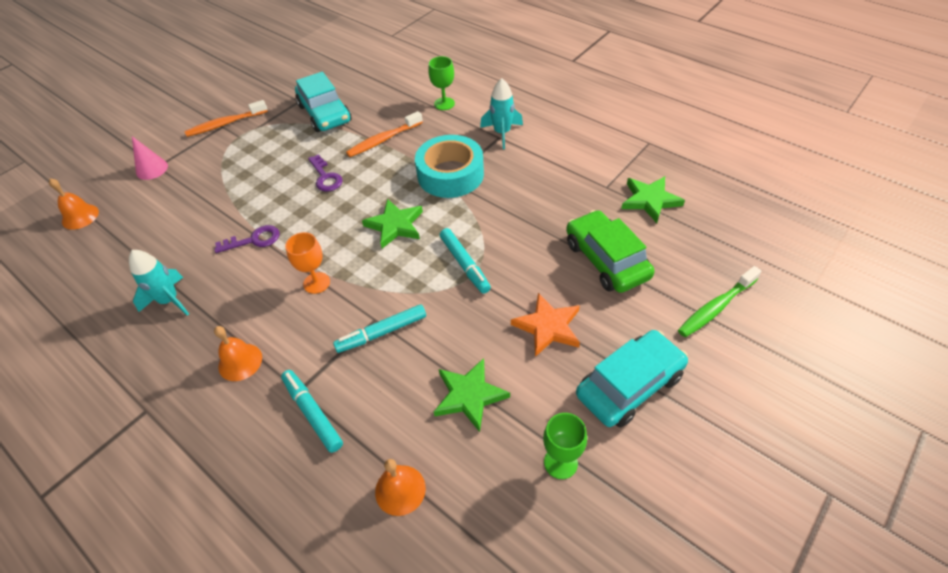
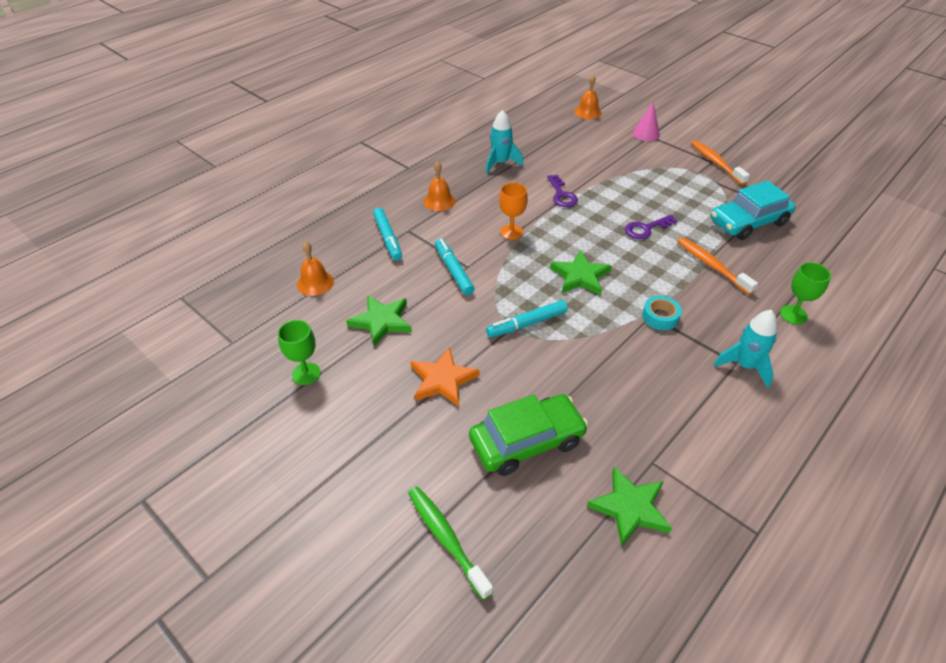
camera: 90 degrees right, 5 degrees down
(312, 413) = (388, 238): turquoise marker -> turquoise marker turned 105 degrees clockwise
(450, 174) = (660, 317): turquoise tape -> turquoise tape, size x0.48
(629, 385) = (365, 434): turquoise car -> none

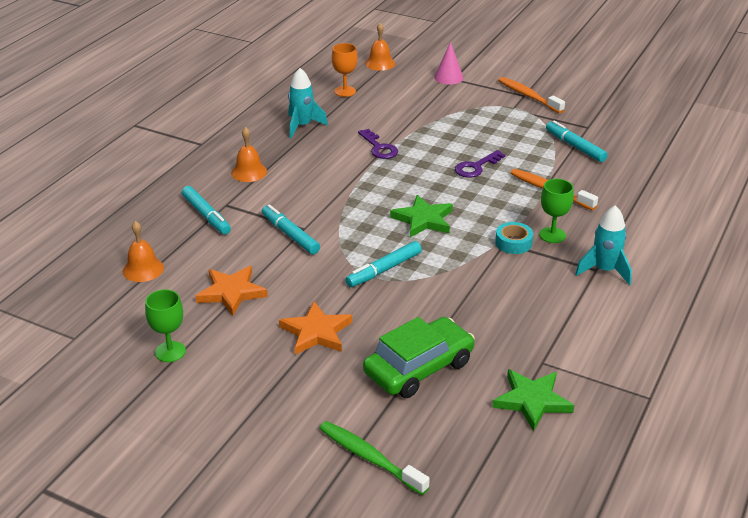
camera: 15 degrees left, 10 degrees down
(381, 321) = (231, 292): green star -> orange star
(511, 232) = (338, 190): orange goblet -> orange goblet (345, 91)
(748, 222) = (575, 146): turquoise car -> turquoise marker
(793, 315) = (638, 221): green goblet -> green goblet (552, 235)

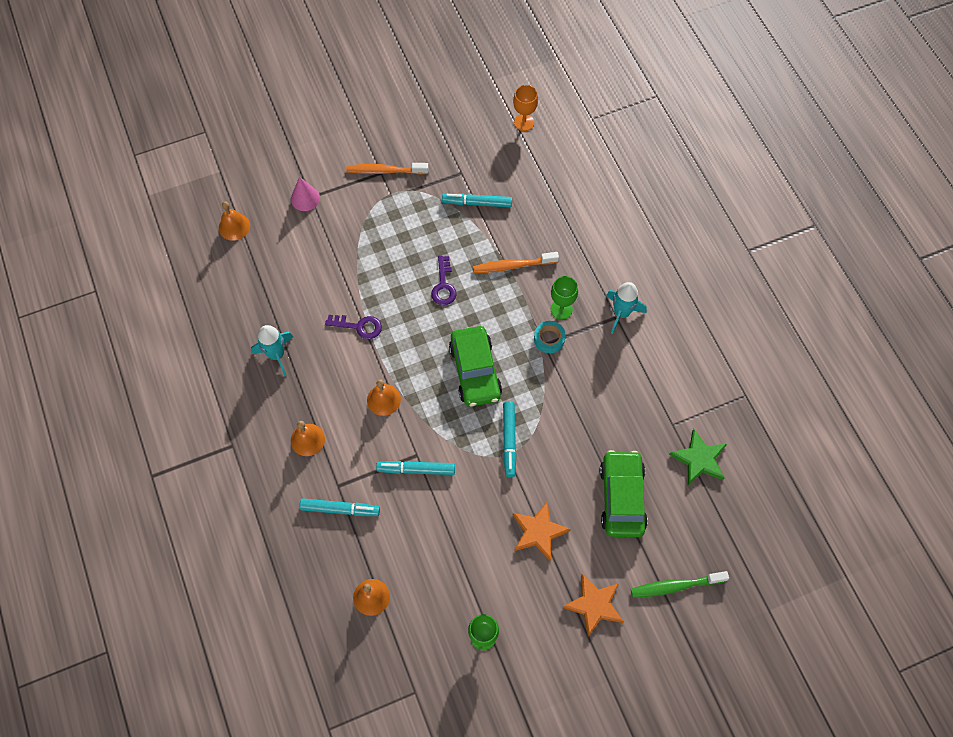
camera: 50 degrees left, 30 degrees up
(231, 292) = (451, 555): orange star -> orange star (594, 605)
(332, 189) = (383, 399): none -> orange bell
(345, 91) = (253, 285): orange goblet -> orange goblet (524, 122)
(423, 220) = (475, 371): green star -> green car

